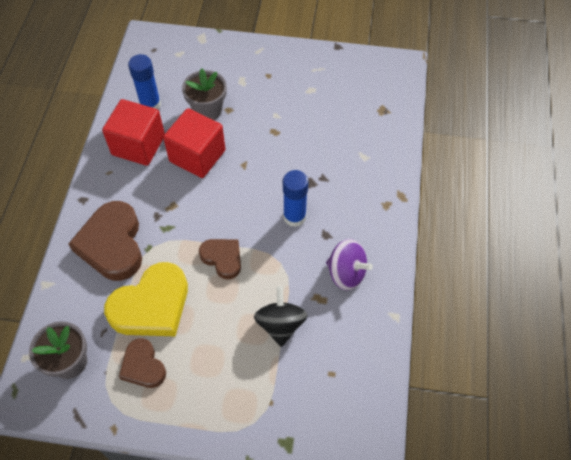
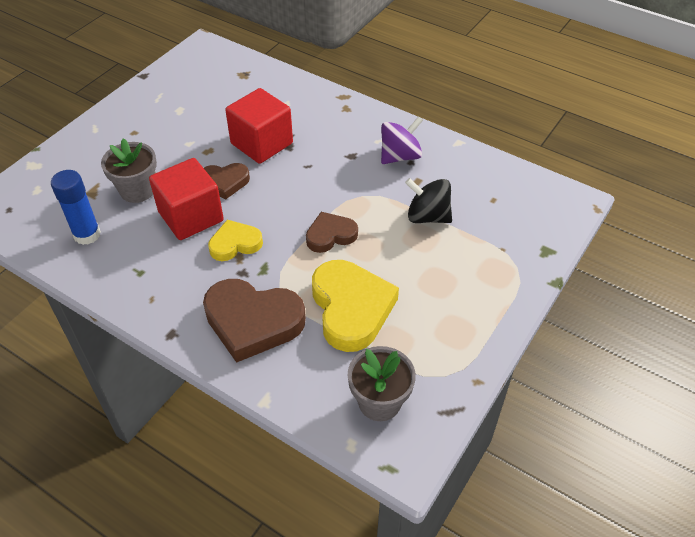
camera: 65 degrees left, 10 degrees down
(138, 145) = (135, 261): red cube -> red cube (261, 143)
(143, 366) = (418, 335): brown heart -> brown heart (224, 182)
(183, 197) = (235, 244): none -> yellow heart
(294, 217) = (318, 169): blue glue stick -> none

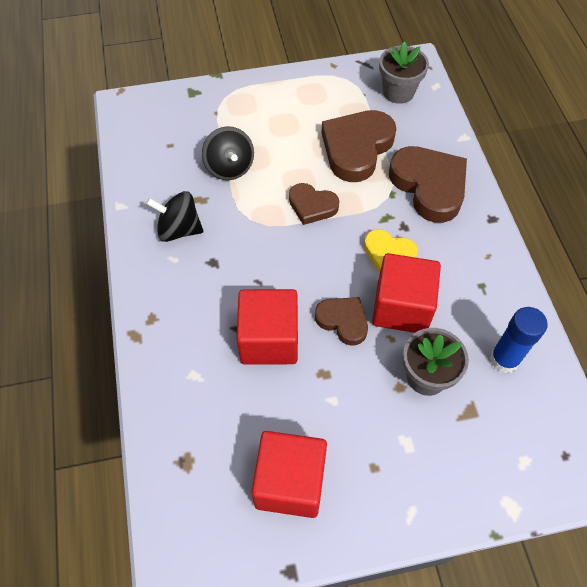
camera: 135 degrees left, 10 degrees up
(177, 99) = (290, 482): none -> red cube
(351, 308) = (356, 148): yellow heart -> brown heart
(400, 156) = (179, 229): purple spinning top -> black spinning top

